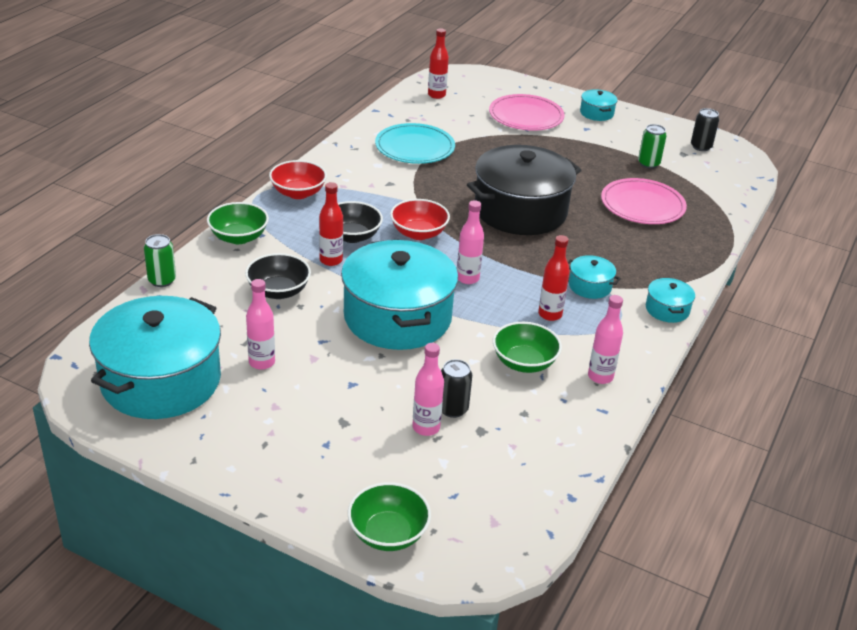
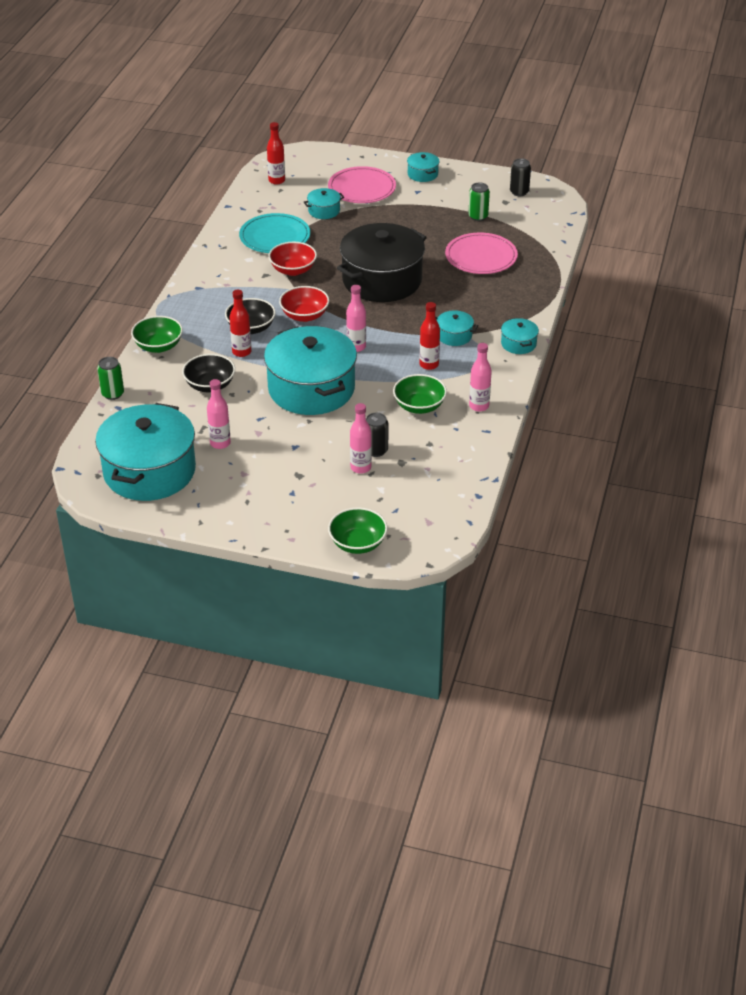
camera: 10 degrees left, 5 degrees up
(298, 193) = (191, 298): red bowl -> red bowl (293, 270)
(477, 131) = (324, 211): none -> turquoise pot

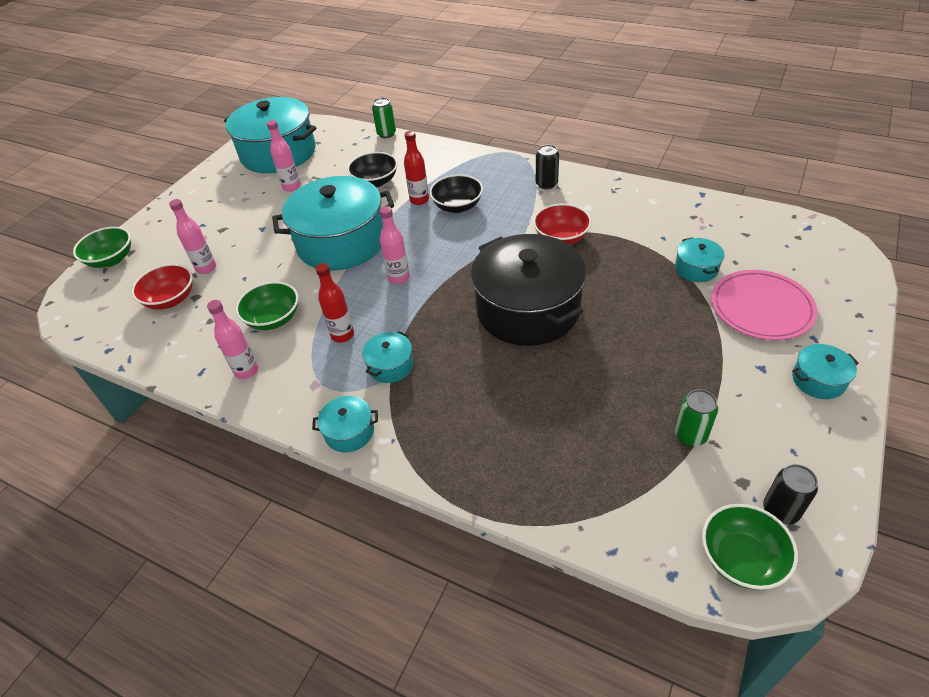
camera: 105 degrees right, 5 degrees up
(158, 346) = (445, 154): green bowl -> green bowl (741, 559)
(275, 237) = (633, 226): turquoise plate -> none
(276, 180) = (769, 232): red bottle -> none
(304, 315) = (469, 243): red bowl -> red bowl (171, 299)
(376, 450) = (223, 280): black can -> black can (546, 184)
(481, 257) = (572, 421): pink plate -> none

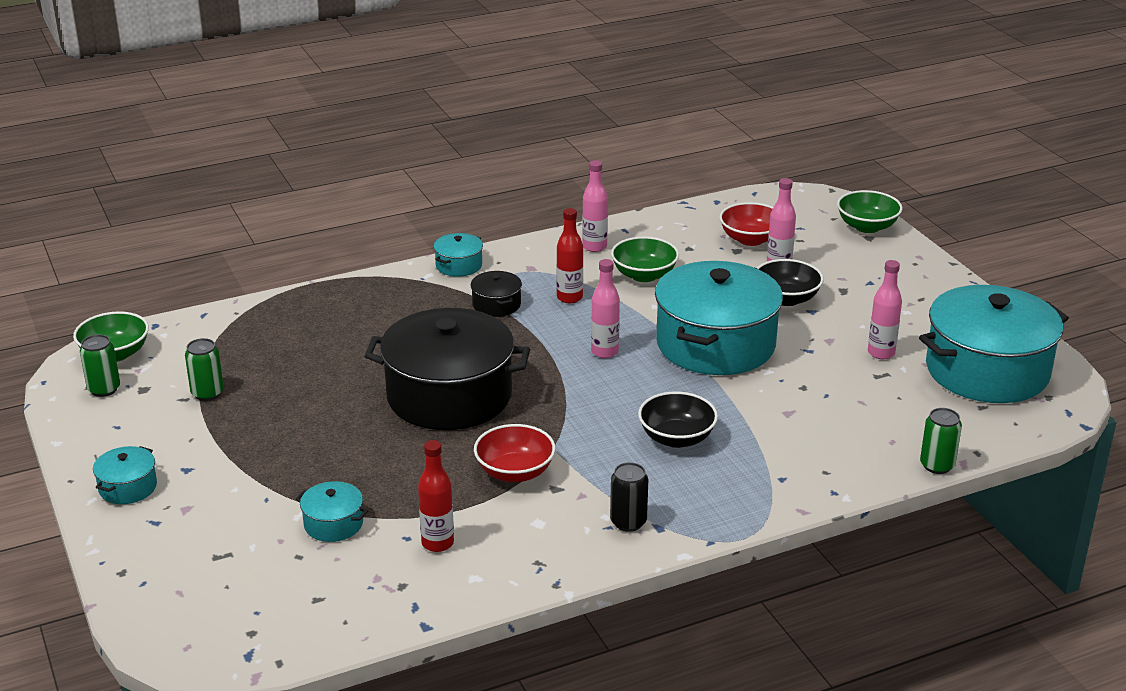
camera: 125 degrees right, 15 degrees down
(375, 182) = (814, 408): black bowl -> black bowl (786, 298)
(390, 365) = (496, 305): turquoise pot -> black pot
(419, 200) = (728, 420): red bottle -> red bottle (437, 543)
(761, 308) = (229, 522): pink plate -> none
(780, 510) = (104, 389): black can -> green can

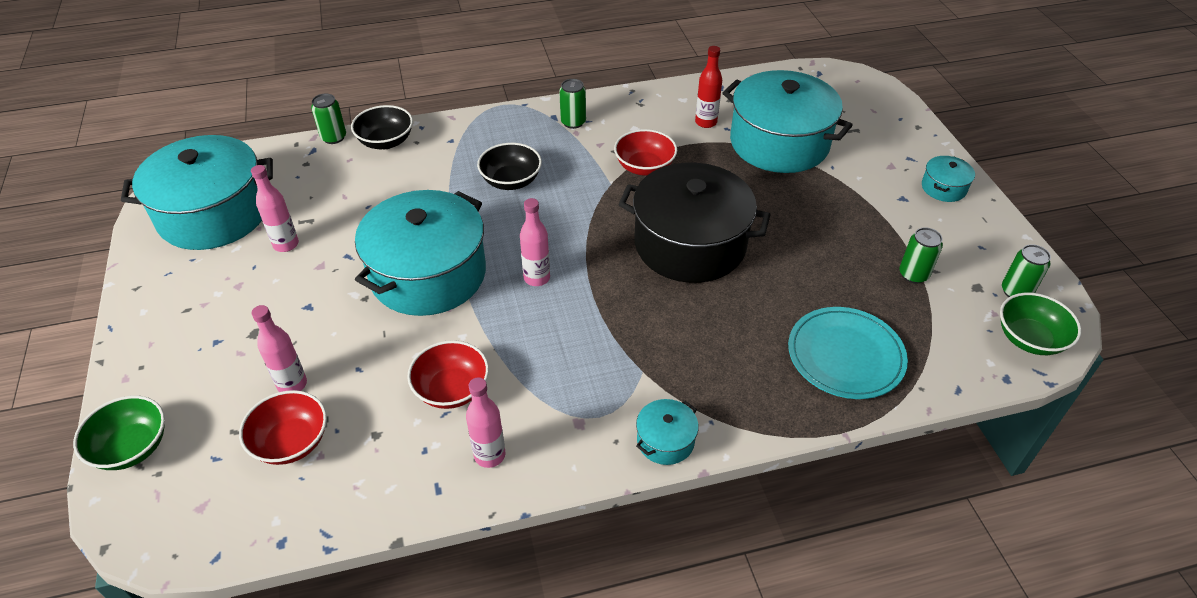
camera: 170 degrees left, 15 degrees up
(298, 326) = (845, 355): none -> turquoise plate
(333, 524) = (779, 143): turquoise pot -> turquoise pot, size x2.36
(496, 305) = (630, 361): black pot -> none
(569, 298) = (548, 362): red bottle -> none
(628, 522) = (573, 122): black can -> green can
(644, 275) = (452, 389): green bowl -> red bowl
(786, 298) = (321, 328): black bowl -> black bowl (386, 141)

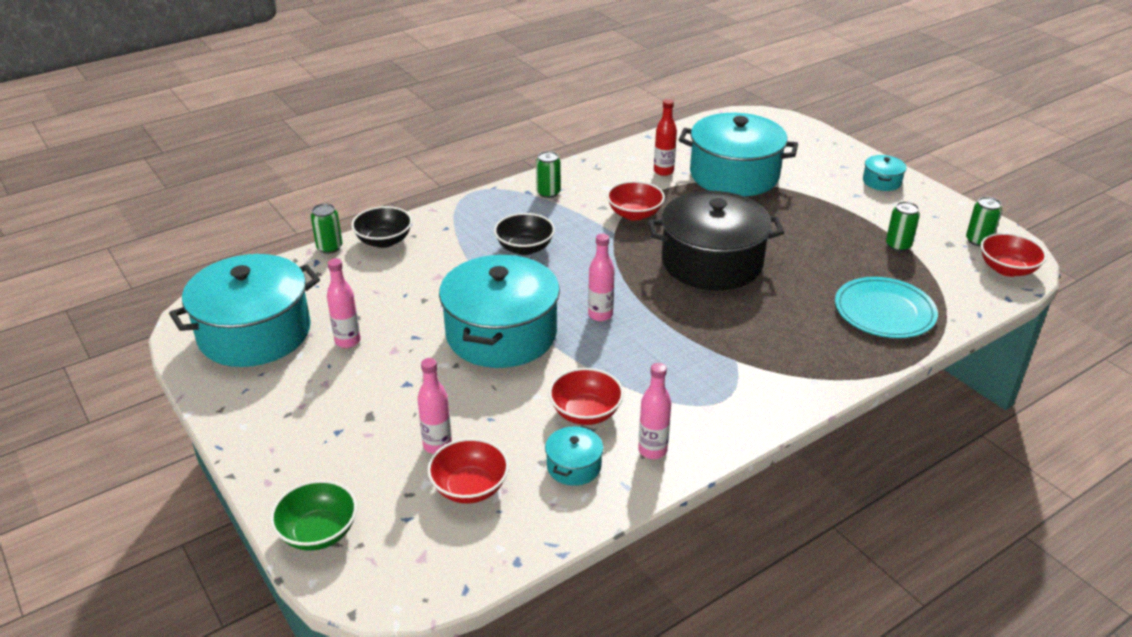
camera: 20 degrees left, 10 degrees down
(665, 441) = (787, 403): turquoise pot -> turquoise pot (574, 466)
(1029, 339) = (1007, 269): green bowl -> red bowl

